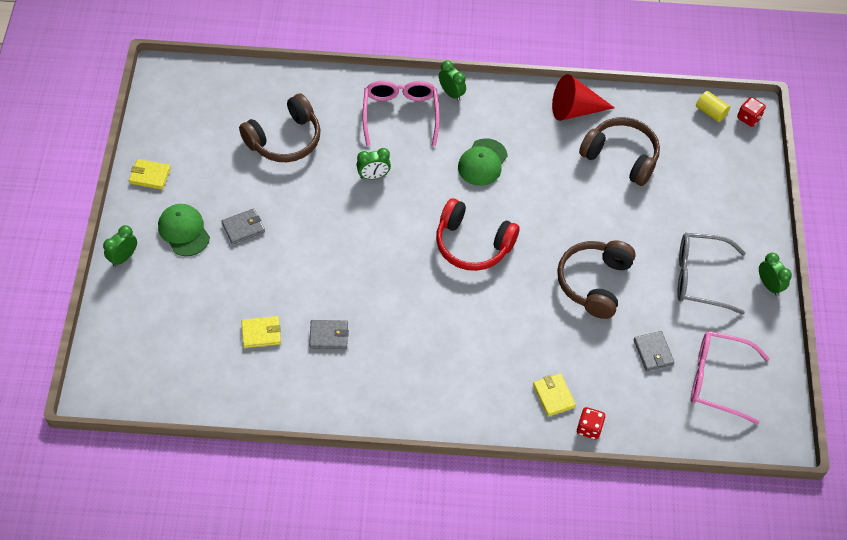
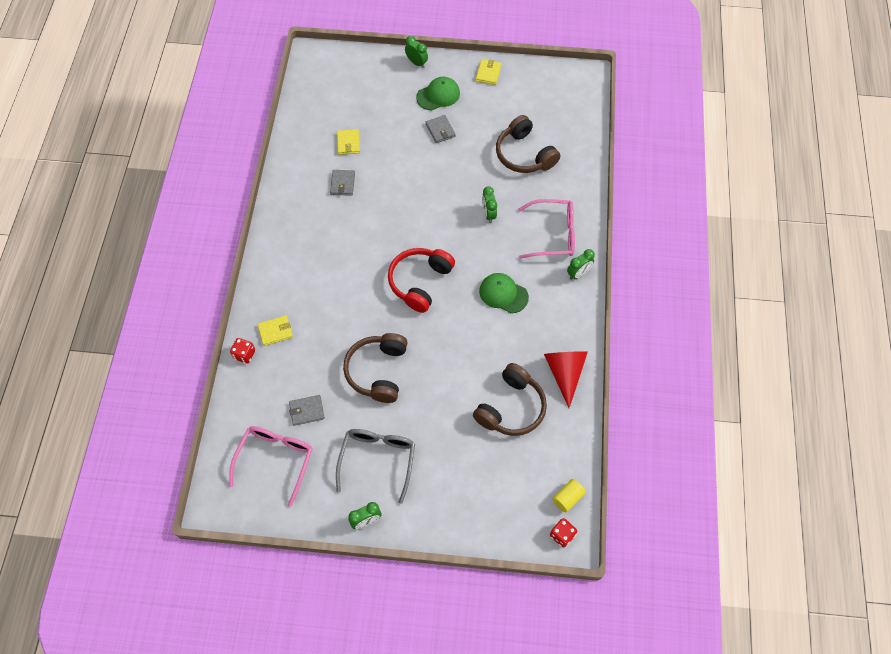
camera: 95 degrees right, 5 degrees up
(594, 282) = (378, 371): brown headphones -> brown headphones turned 105 degrees counterclockwise

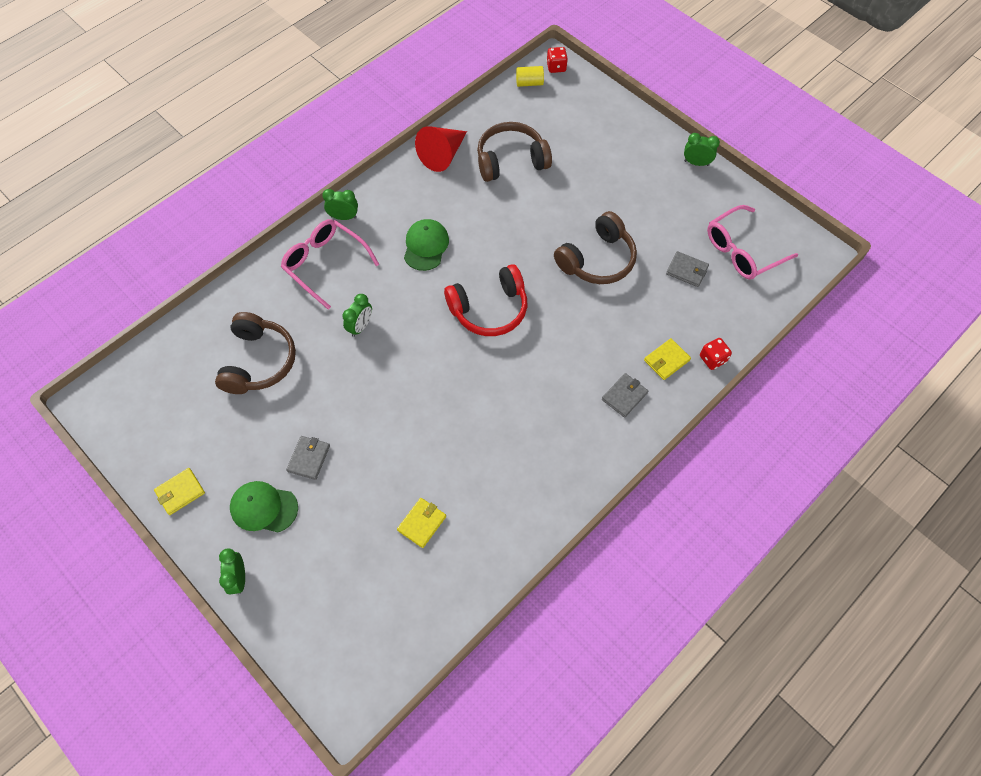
camera: 140 degrees left, 0 degrees up
(275, 331) = (666, 360): yellow wallet -> yellow wallet turned 60 degrees counterclockwise
(342, 184) = (472, 473): grey wallet -> grey wallet (624, 396)
(378, 460) = (653, 195): grey glasses -> none
(503, 294) = (426, 246): green cap -> green cap turned 150 degrees counterclockwise

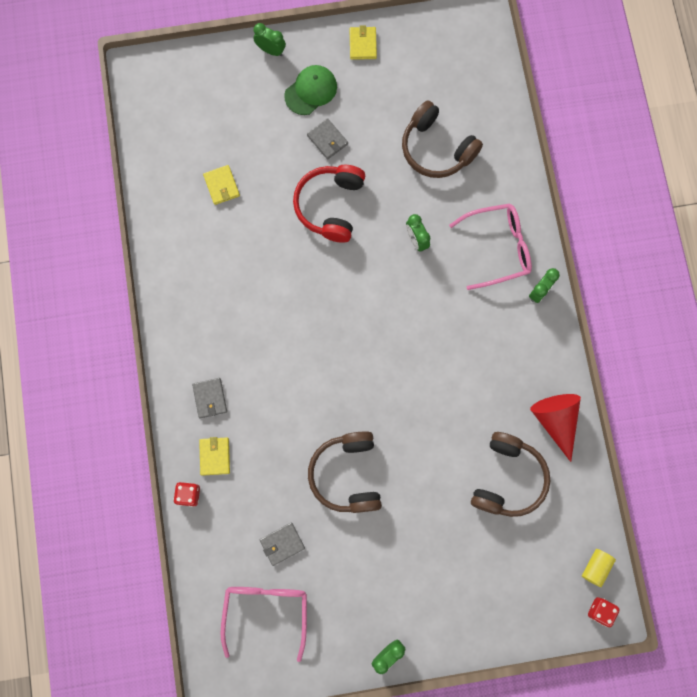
camera: 125 degrees right, 15 degrees up
(426, 246) = (461, 340): green cap -> none
(489, 309) = (362, 350): red headphones -> red headphones (330, 206)

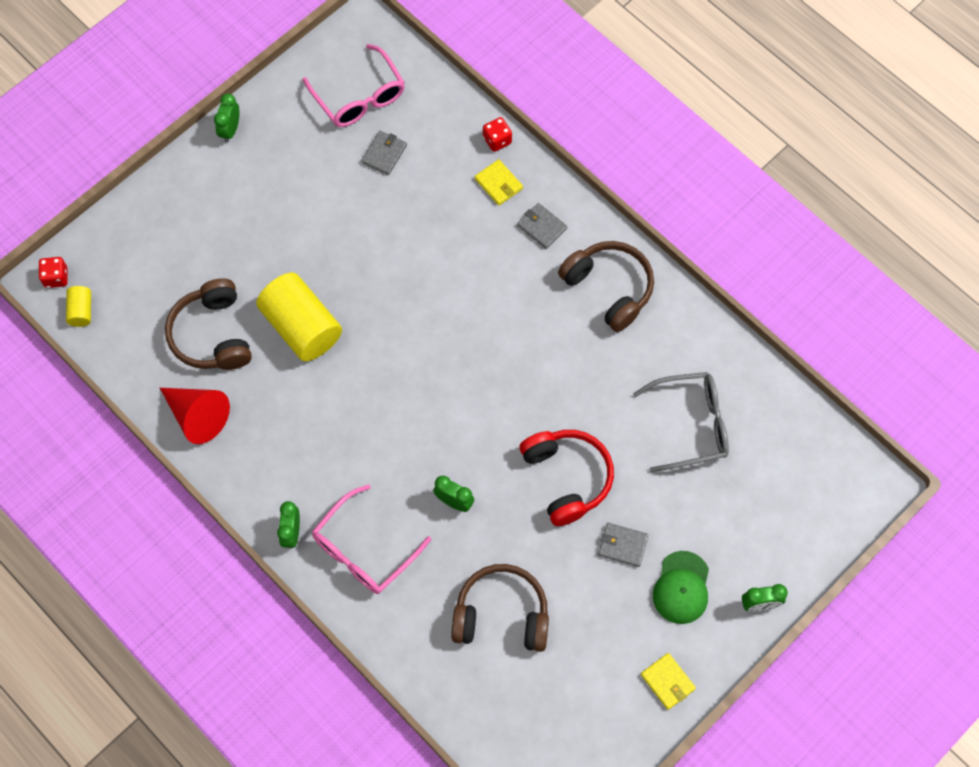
camera: 145 degrees right, 10 degrees down
(221, 186) = (691, 425): yellow wallet -> grey glasses
(347, 474) = (367, 244): brown headphones -> brown headphones (609, 288)
(438, 439) = (302, 327): none -> yellow cylinder

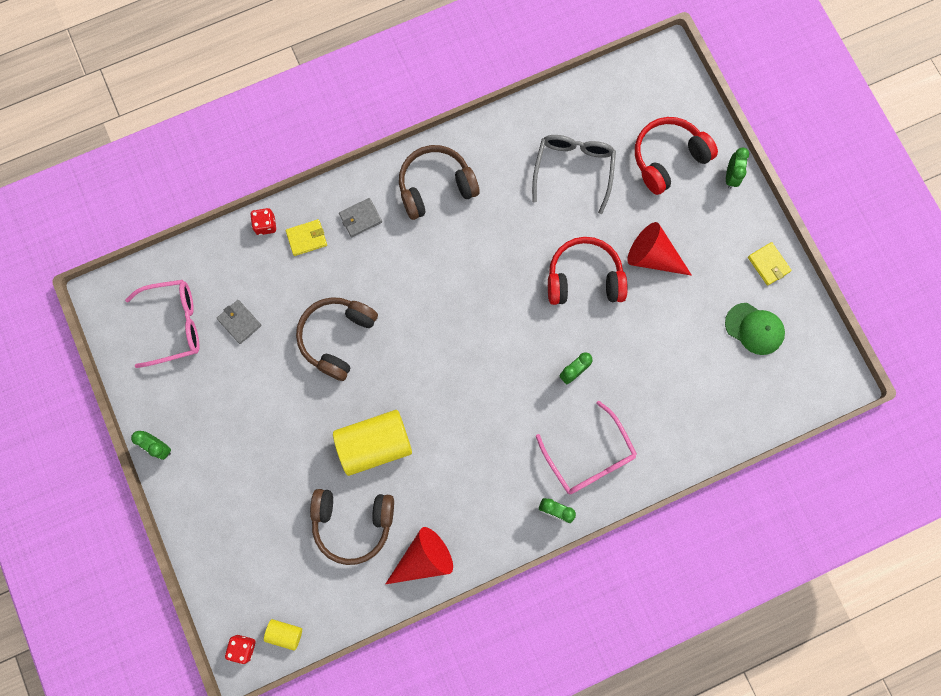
camera: 70 degrees left, 10 degrees up
(501, 615) = (678, 368): brown headphones -> brown headphones (337, 337)
(623, 545) = (653, 257): grey wallet -> red cone
(667, 682) = (768, 264): yellow wallet -> yellow wallet turned 75 degrees clockwise
(681, 587) = (700, 227): green cap -> green cap (754, 328)
(750, 525) = (668, 158): none -> red headphones

